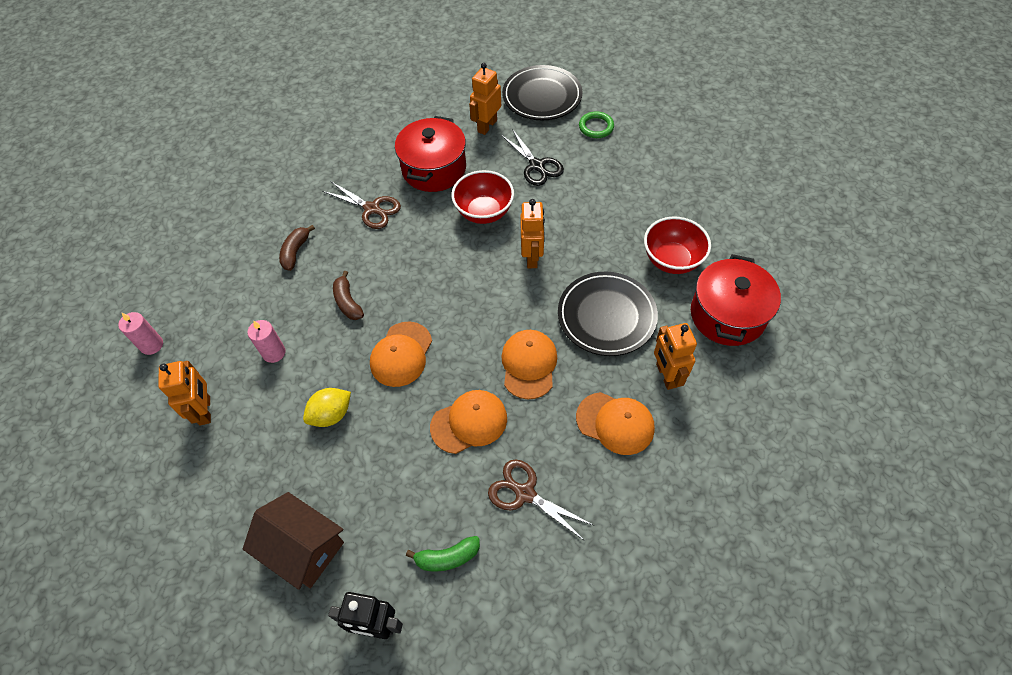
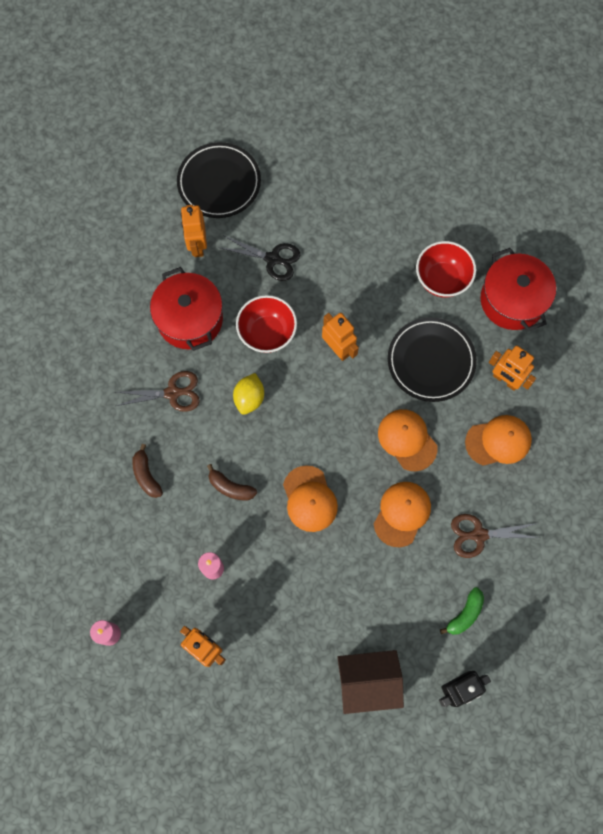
camera: 40 degrees left, 15 degrees up
(331, 414) = (301, 581): yellow lemon -> yellow lemon (249, 398)
(596, 127) = (290, 186): green ring -> none

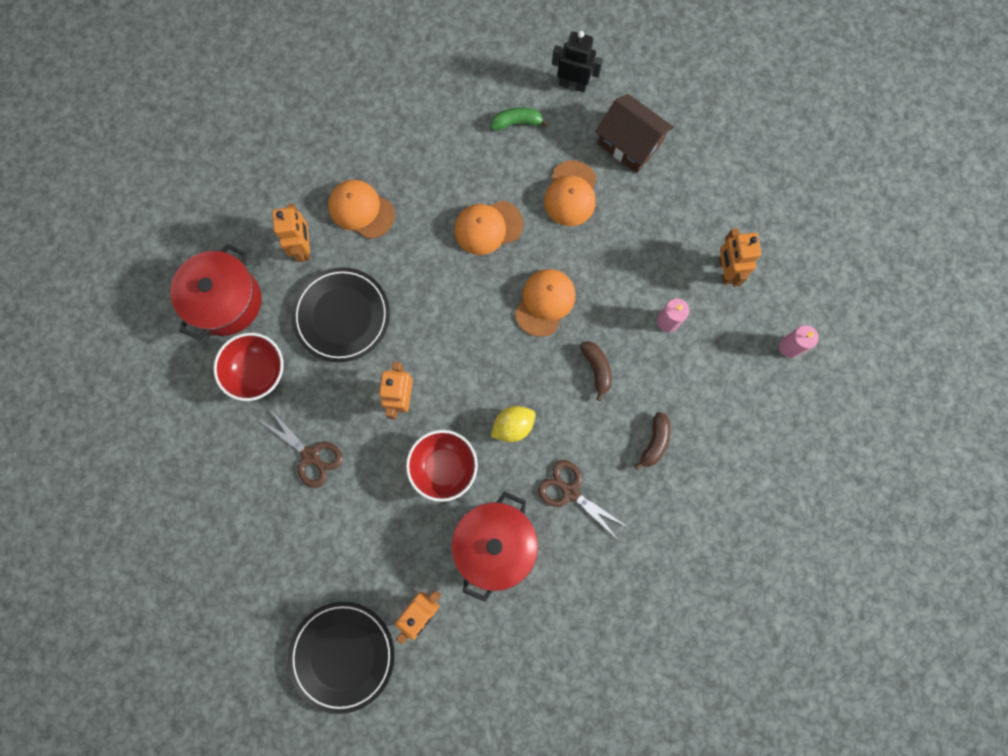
camera: 135 degrees left, 5 degrees up
(273, 259) = (372, 530): black scissors -> none
(407, 440) = (426, 275): orange cap -> orange cap (571, 194)
(478, 535) = (449, 162): brown scissors -> brown scissors (311, 456)

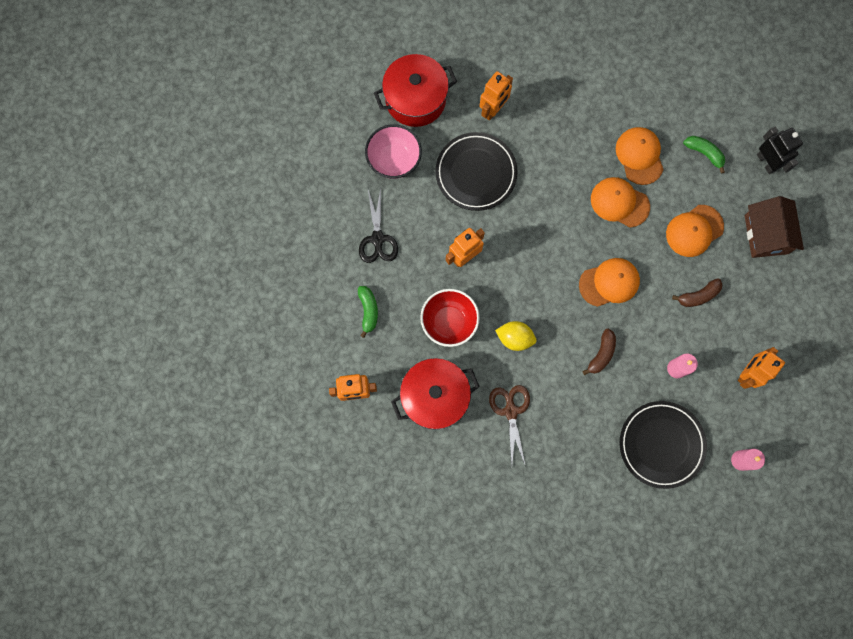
camera: 45 degrees right, 0 degrees up
(258, 372) = (394, 160): red bowl -> pink bowl
(311, 456) = (377, 239): brown scissors -> black scissors
(343, 655) = (286, 372): black plate -> black plate (661, 444)
(361, 210) = (550, 118): orange cap -> orange cap (639, 156)
(364, 527) = (368, 311): none -> green banana
(654, 442) = (592, 433): brown banana -> brown banana (698, 296)

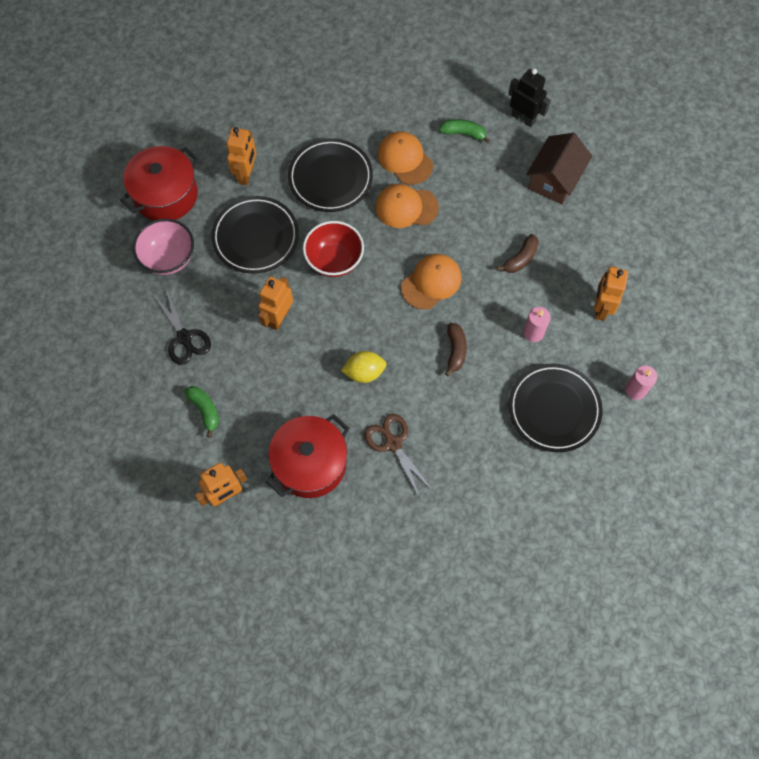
camera: 25 degrees left, 10 degrees down
(449, 322) = (292, 385): red bowl -> red bowl (334, 260)
(565, 145) = (330, 178): none -> black plate
(694, 231) = (488, 203): orange cap -> none
(766, 234) = (554, 179): brown house -> brown house turned 60 degrees clockwise

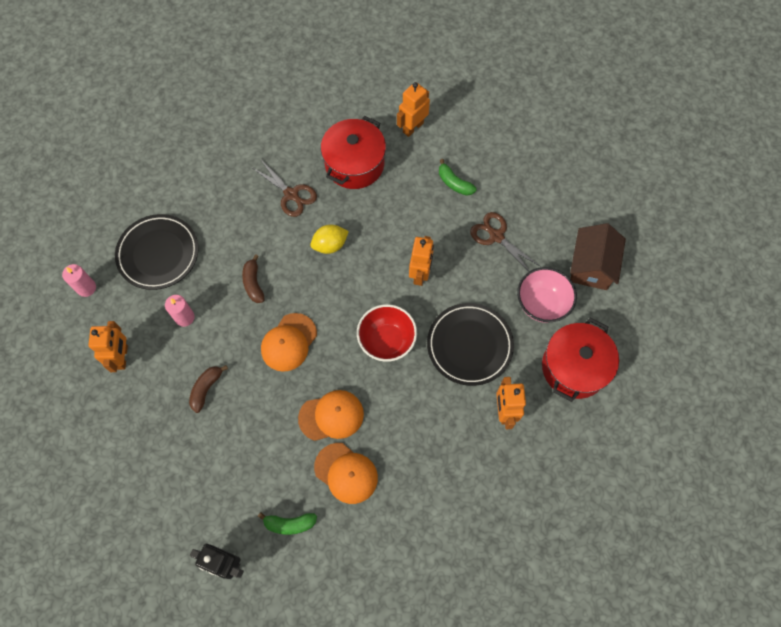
camera: 165 degrees right, 0 degrees up
(184, 338) = (496, 236): black scissors -> brown scissors
(330, 178) = (417, 429): black plate -> none
(554, 179) = (181, 490): brown house -> brown house (591, 266)

